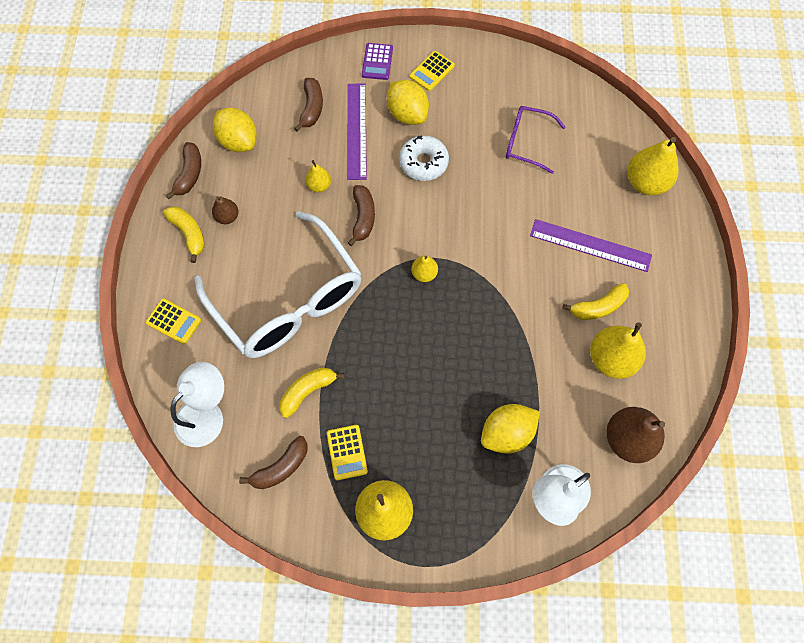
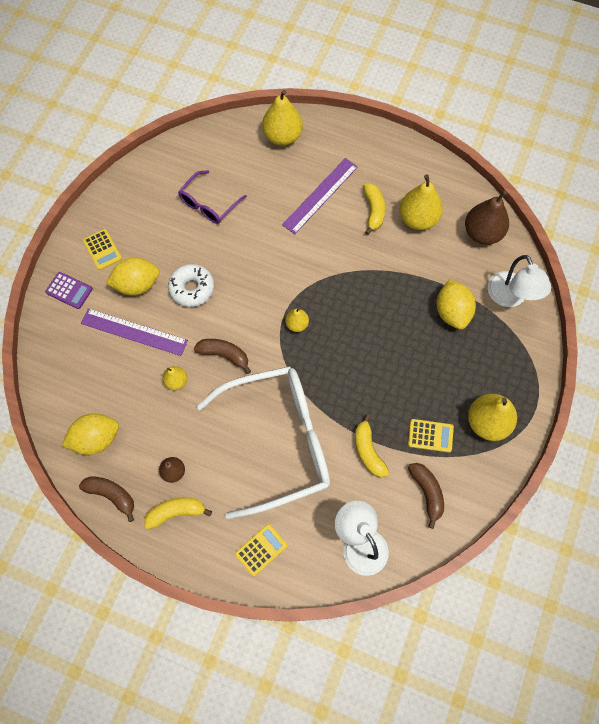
camera: 70 degrees left, 0 degrees up
(311, 108) = (91, 362): brown banana -> none

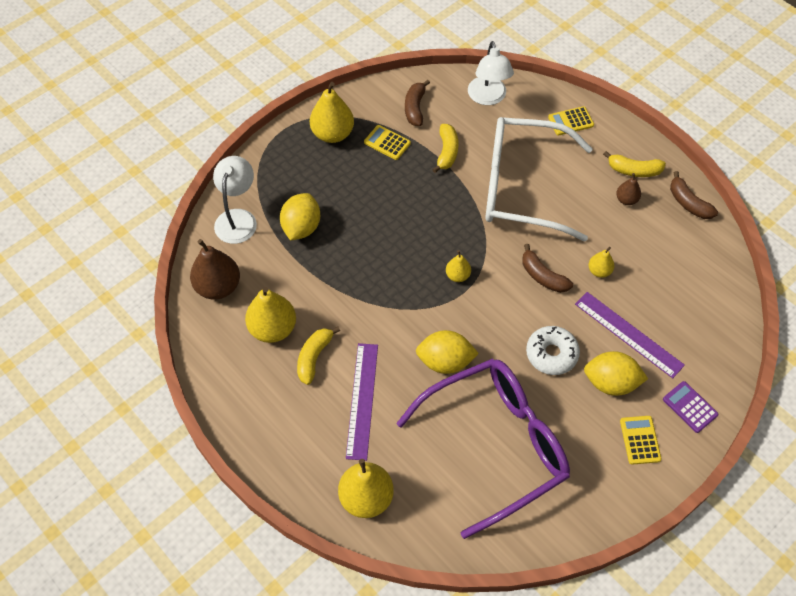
camera: 155 degrees left, 10 degrees down
(96, 439) = (692, 251): yellow lemon -> yellow lemon (445, 361)
(209, 204) = (495, 445): purple glasses -> purple glasses, size x2.08
(320, 195) = (362, 400): purple ruler -> purple ruler turned 60 degrees counterclockwise

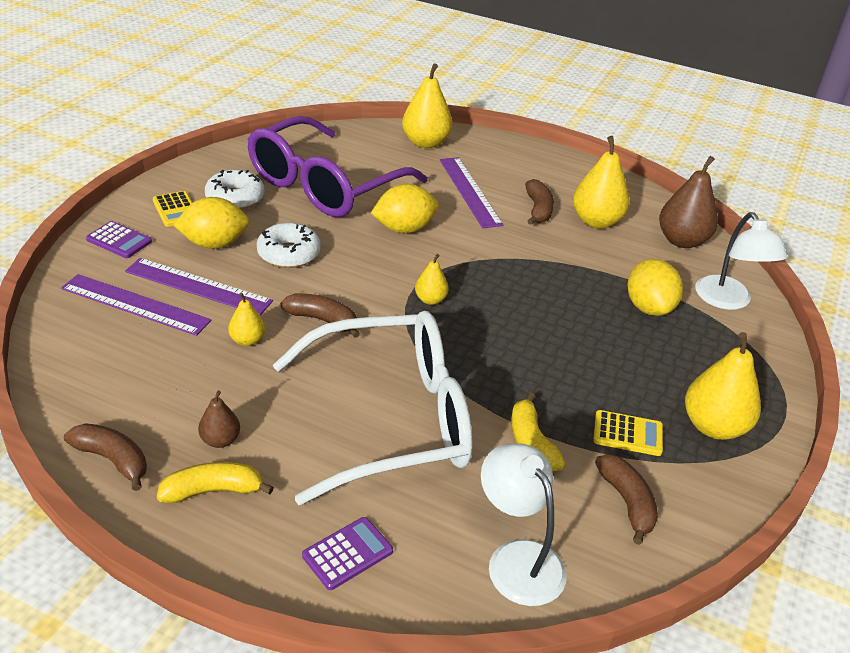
camera: 155 degrees right, 20 degrees down
(314, 357) = (538, 209): yellow banana -> brown banana
(570, 121) = (347, 554): yellow calculator -> purple calculator
(584, 445) = (235, 198): none -> white donut
(676, 326) = (135, 304): none -> purple ruler

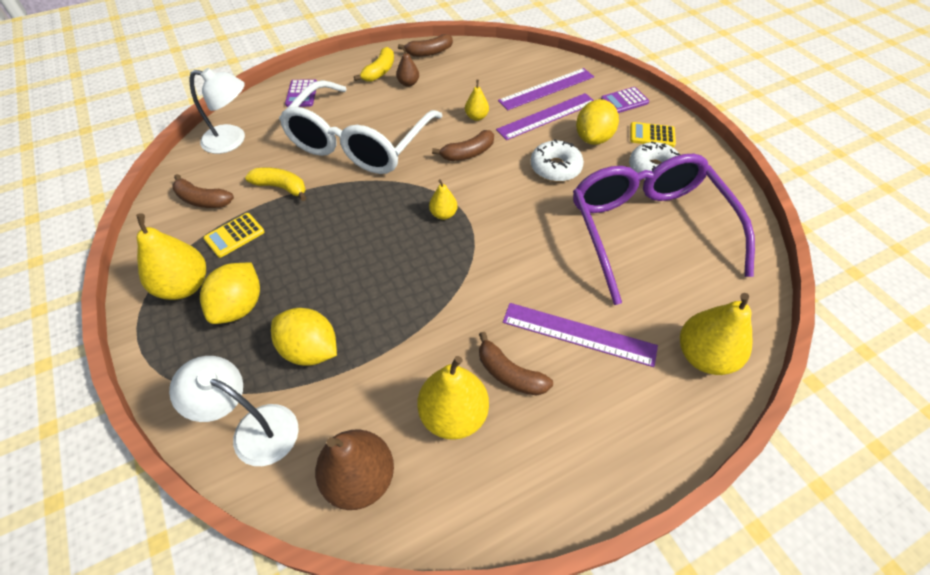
camera: 130 degrees right, 15 degrees up
(404, 229) = (545, 248): yellow lemon -> yellow lemon (239, 306)

